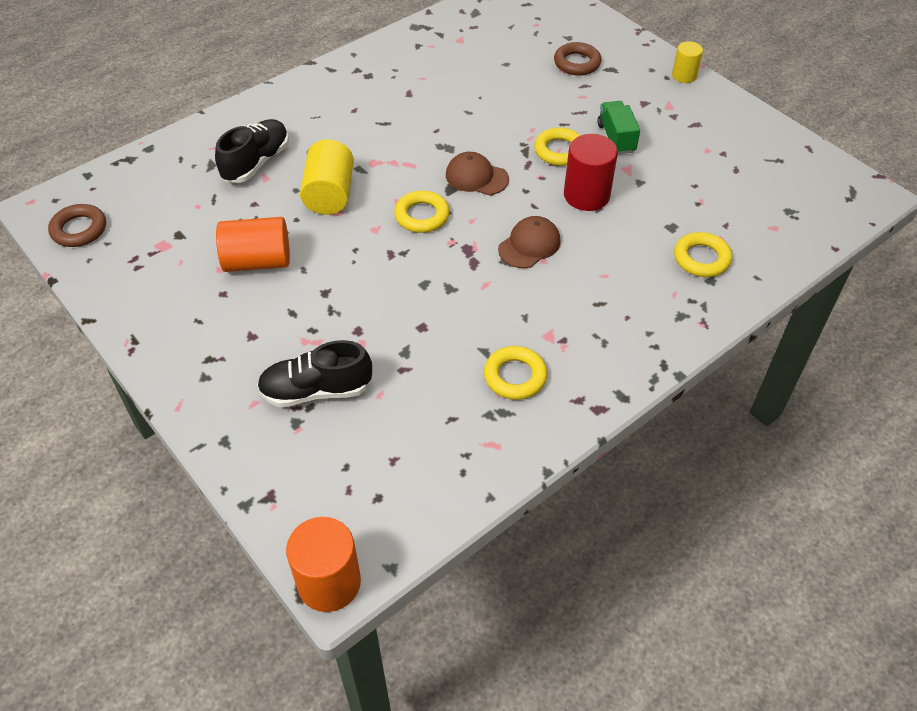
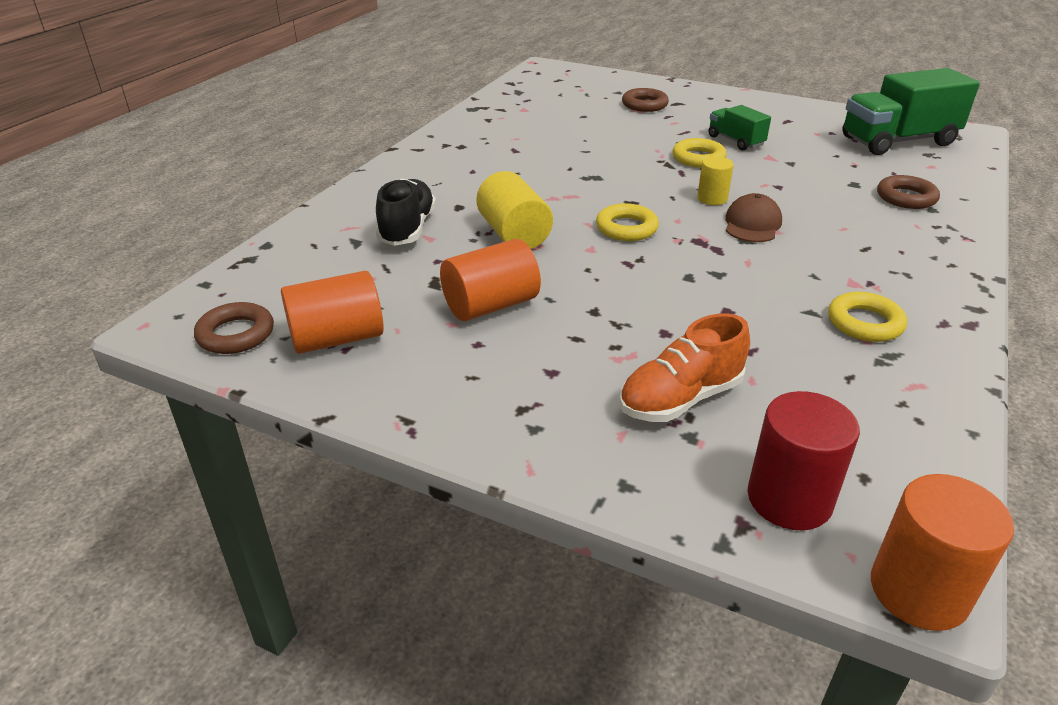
camera: 25 degrees left, 15 degrees down
(137, 256) = (337, 338): none -> orange cylinder
(316, 390) = (680, 398): black shoe -> orange shoe
(476, 177) = (646, 190): brown cap -> none
(586, 195) = (758, 180): red cylinder -> red cylinder (789, 499)
(684, 76) = (740, 96): yellow cylinder -> yellow cylinder (712, 198)
(701, 259) = (906, 197): yellow ring -> brown ring
(778, 185) = (898, 141): none -> green truck

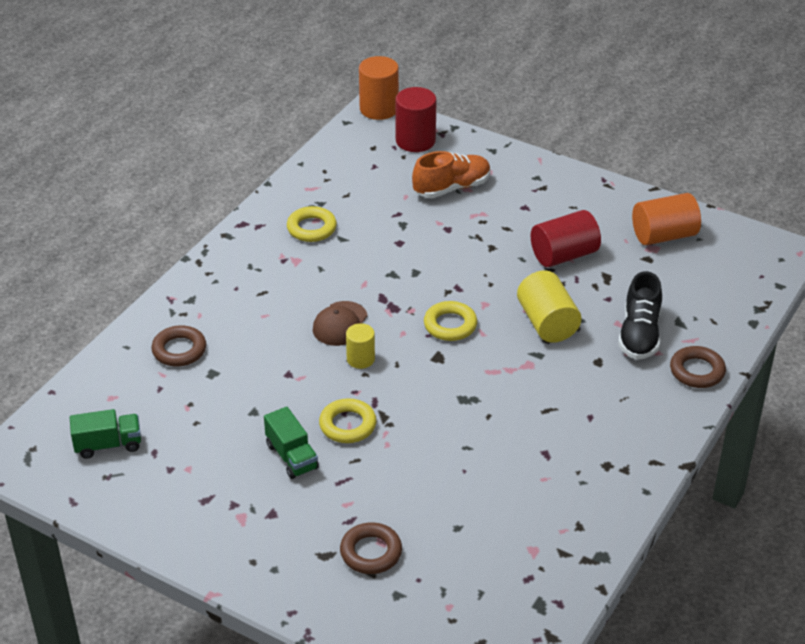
camera: 175 degrees left, 5 degrees up
(236, 334) = (732, 242): brown ring -> brown ring (697, 371)
(491, 305) = (564, 255): orange cylinder -> red cylinder
(898, 141) = (108, 445): green truck -> green truck, size x0.52

